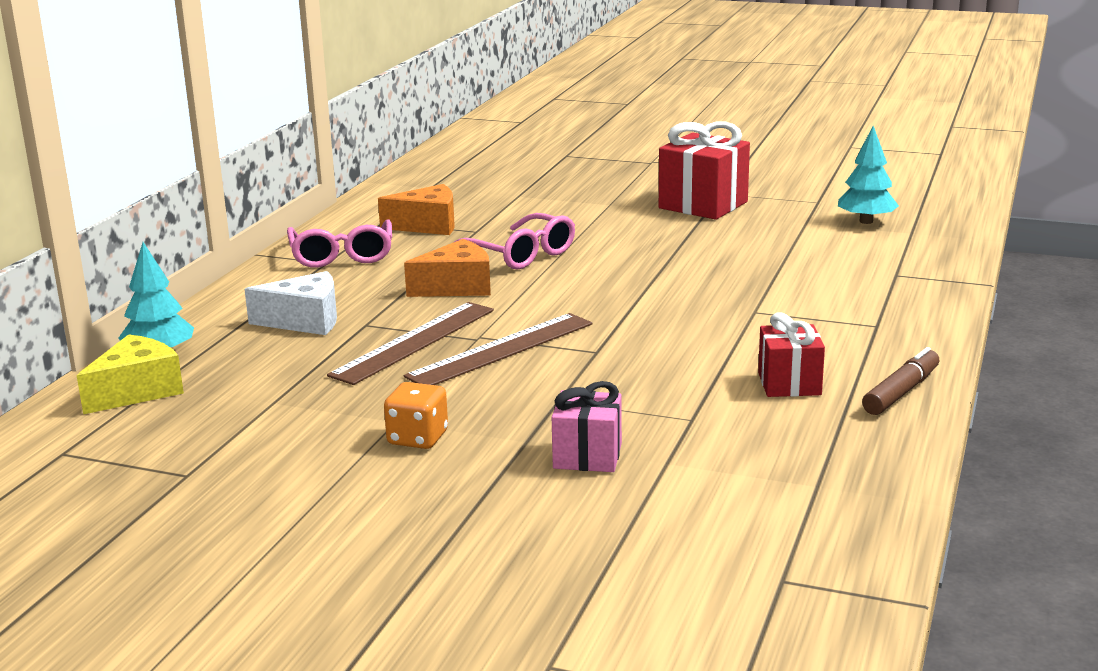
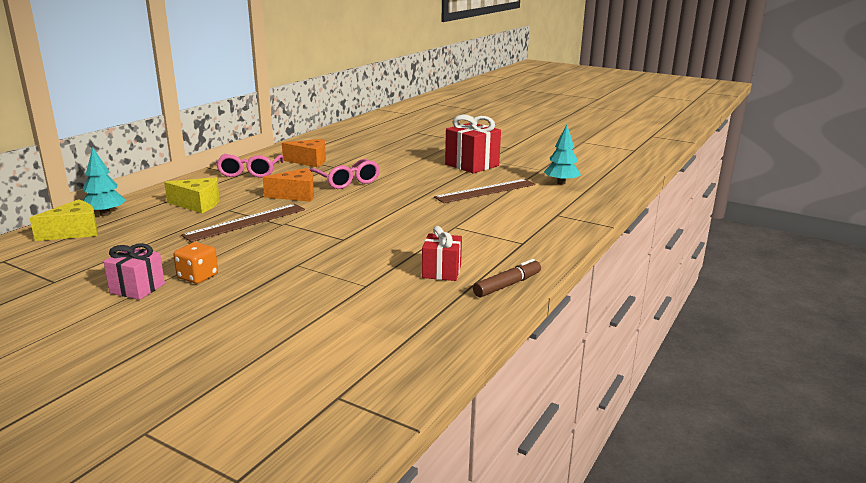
camera: 10 degrees right, 0 degrees up
(305, 321) = (198, 204): white cheese -> yellow cheese
(501, 349) = (290, 232): brown ruler -> brown ruler (485, 191)
(587, 456) = (285, 300): pink gift -> pink gift (137, 288)

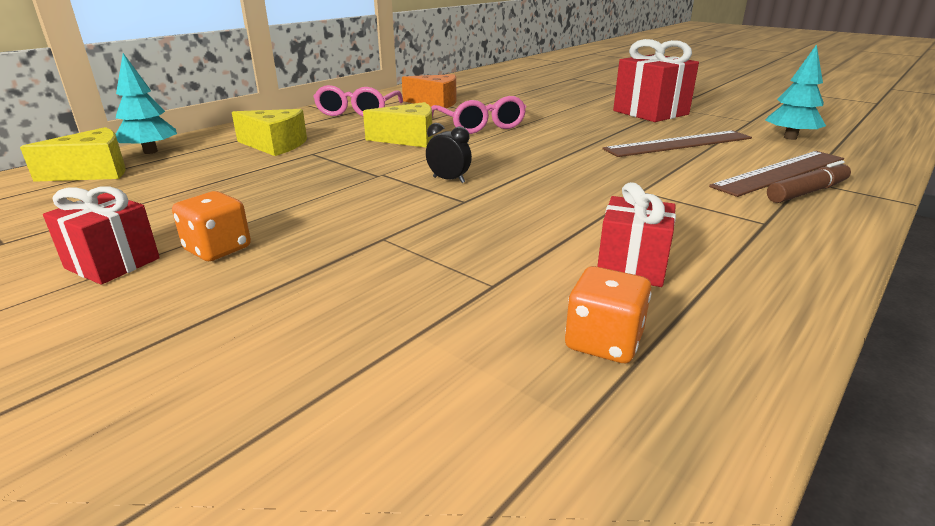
camera: 10 degrees right, 5 degrees up
(137, 288) = (113, 263): pink gift -> red gift
(245, 222) = (328, 170): brown ruler -> brown ruler (779, 172)
(296, 195) = (409, 139): orange cheese -> yellow cheese
(331, 225) = (448, 180): none -> black clock
(422, 307) = (603, 342): none -> orange dice
(507, 285) = (767, 304): brown marker -> brown marker (807, 192)

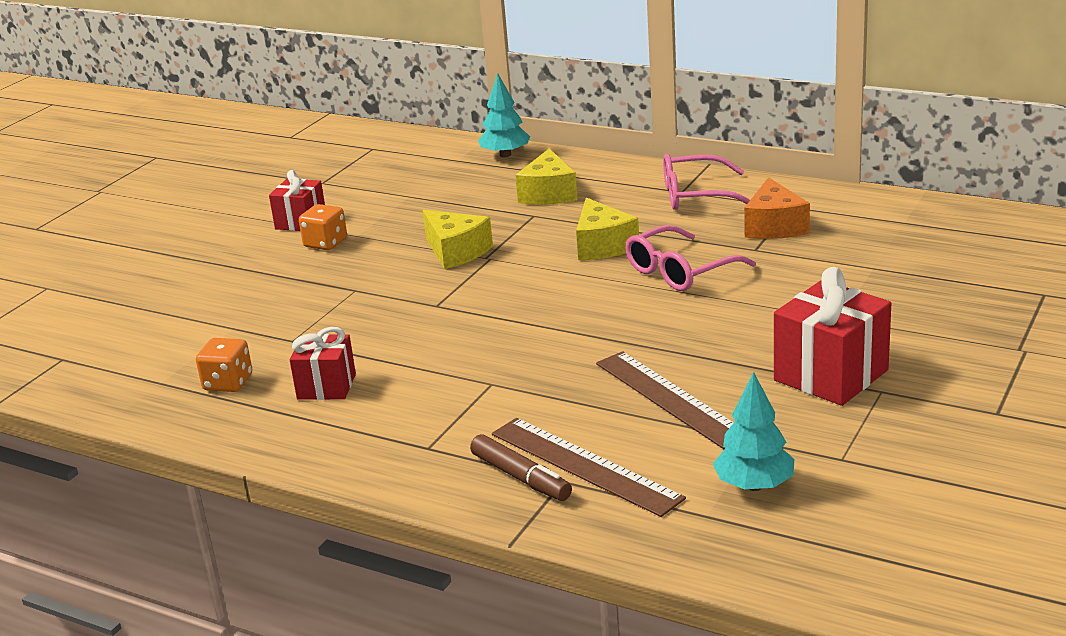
camera: 80 degrees right, 0 degrees up
(94, 172) = (448, 156): yellow cheese -> yellow cheese (456, 252)
(448, 180) = (484, 289): black clock -> none

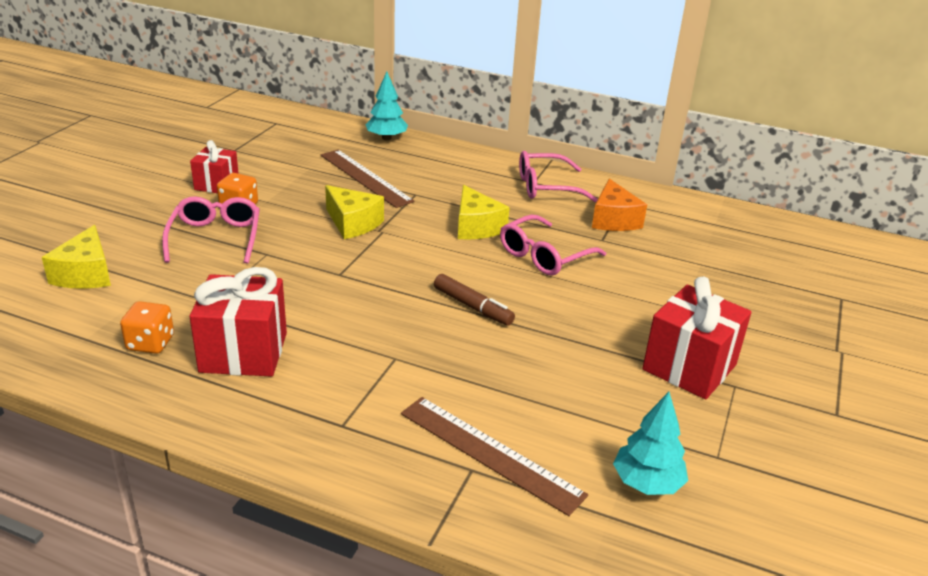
camera: 10 degrees left, 5 degrees up
(298, 277) = (215, 238): none -> pink glasses
(326, 386) = (243, 352): red gift -> red gift, size x1.62
(521, 477) = (432, 464): brown marker -> brown marker (472, 306)
(548, 193) = (425, 175): yellow cheese -> yellow cheese (85, 274)
(673, 400) = (559, 385): brown ruler -> brown ruler (365, 178)

